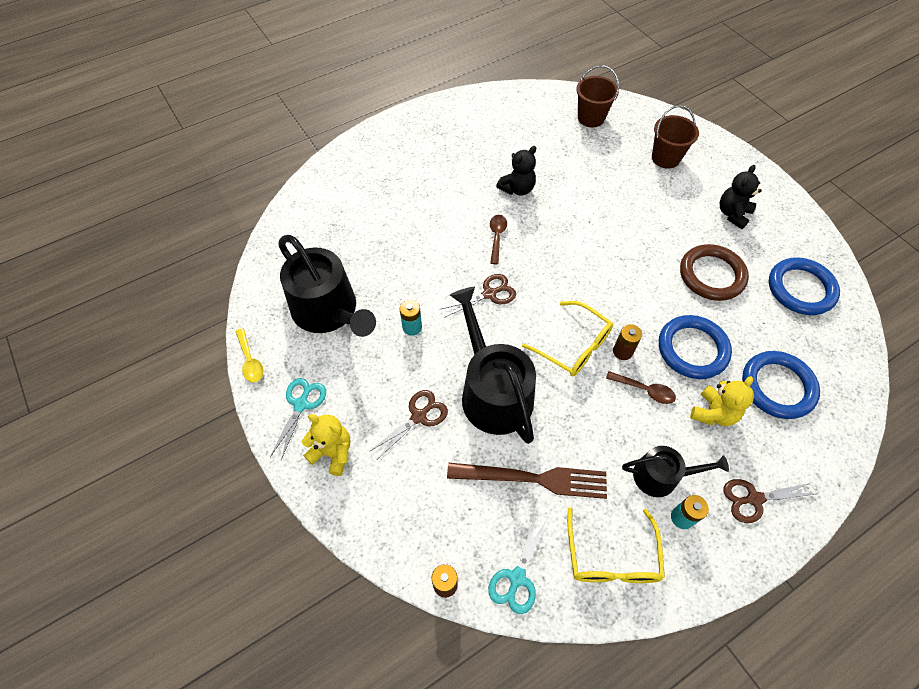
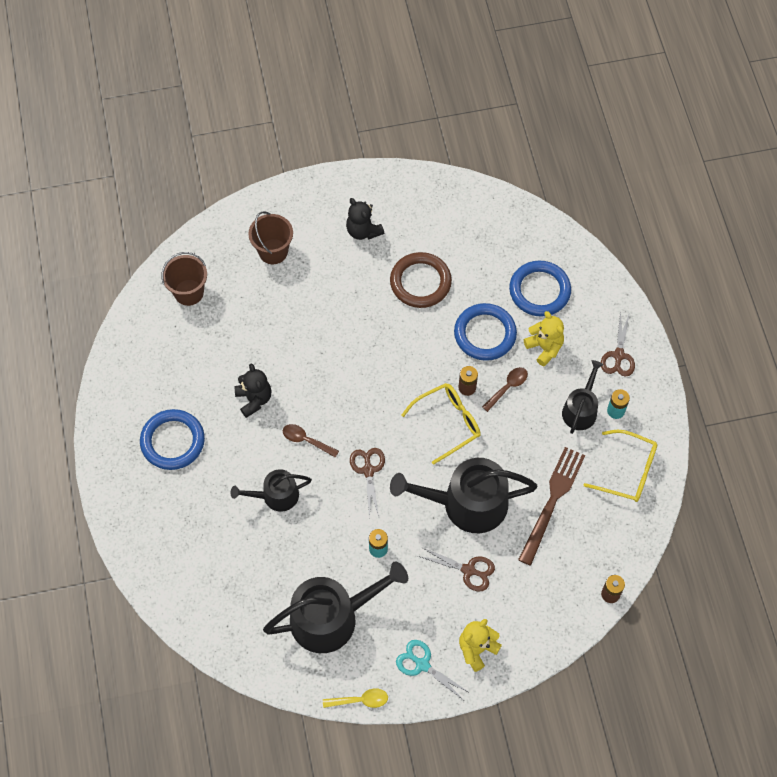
camera: 70 degrees left, 5 degrees up
(419, 416) = (468, 570): brown scissors -> brown scissors turned 135 degrees clockwise
(432, 232) = (275, 496): none -> black watering can
(517, 578) = (621, 542): turquoise scissors -> none
(800, 289) = (460, 223): blue ring -> blue ring (172, 441)

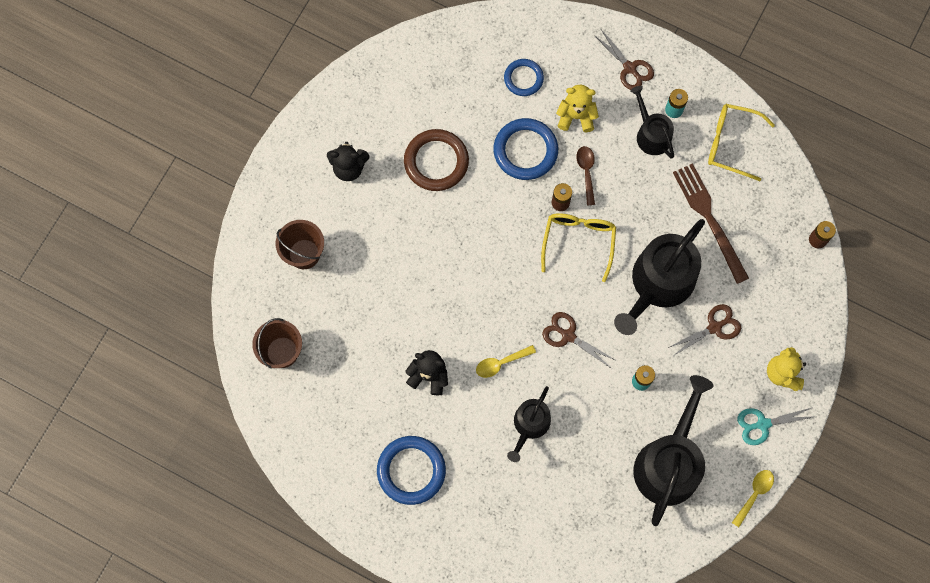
camera: 50 degrees left, 10 degrees up
(306, 440) = (501, 363): brown spoon -> yellow spoon
(539, 291) = (523, 78): blue ring -> blue ring, size x0.62
(628, 471) = (731, 143): yellow glasses -> yellow glasses turned 135 degrees counterclockwise

